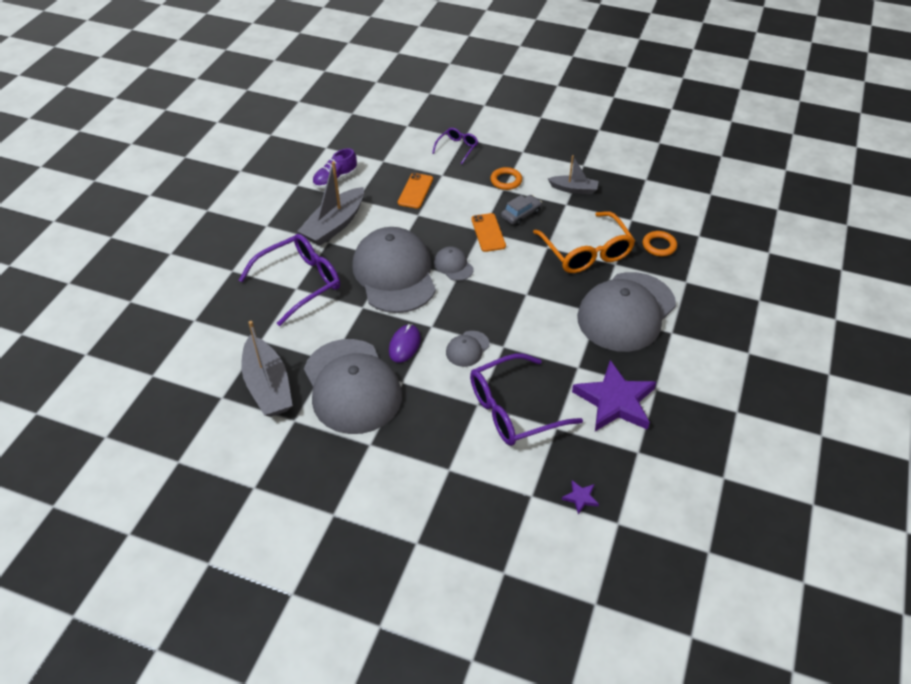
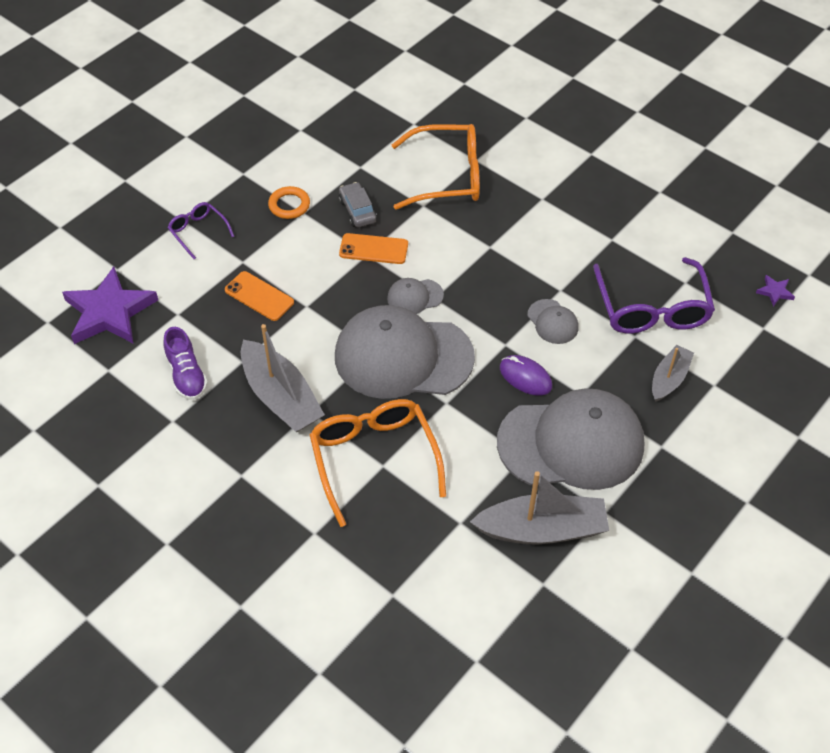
camera: 70 degrees left, 5 degrees up
(300, 282) = (374, 459): purple glasses -> orange glasses
(574, 189) = (338, 152): grey boat -> grey boat (669, 379)
(615, 401) = (666, 226): purple star -> purple star (109, 312)
(626, 312) = (550, 176): grey cap -> none
(659, 246) = (465, 117): orange ring -> none

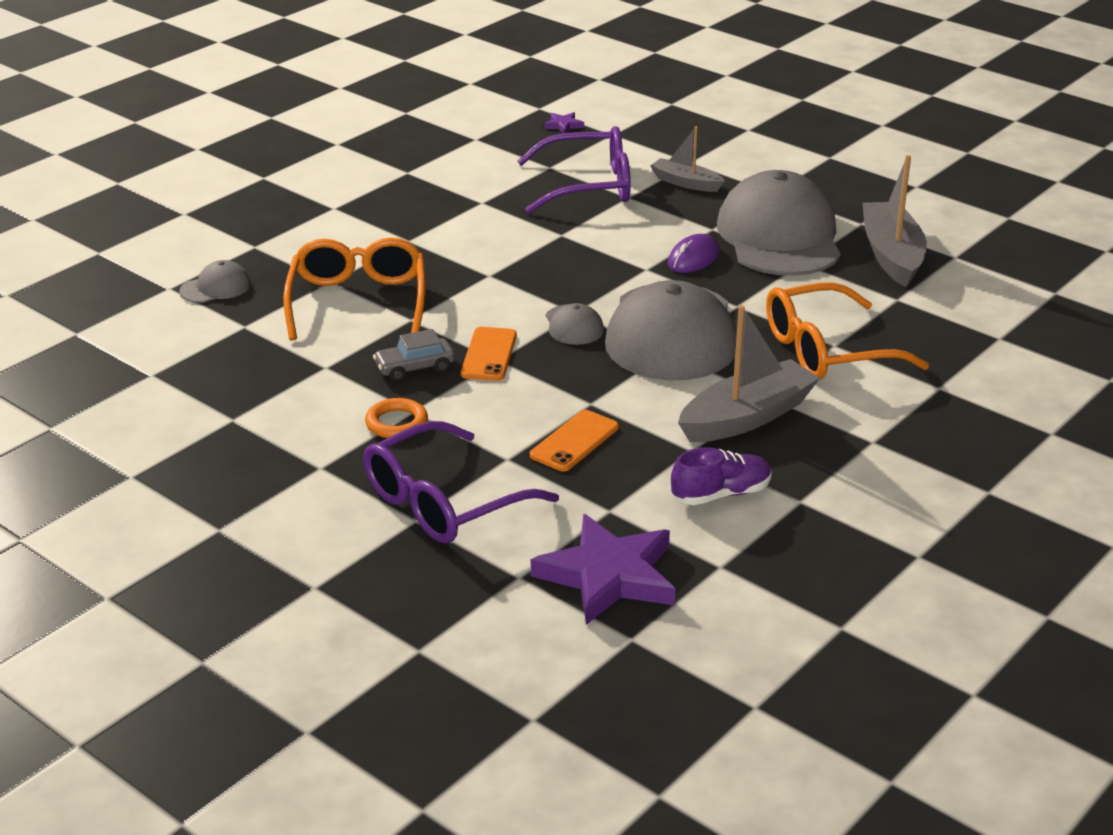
camera: 90 degrees left, 20 degrees down
(198, 232) = (444, 502): purple glasses -> purple glasses, size x1.94
(552, 322) = (610, 240): grey cap -> grey cap (215, 287)

